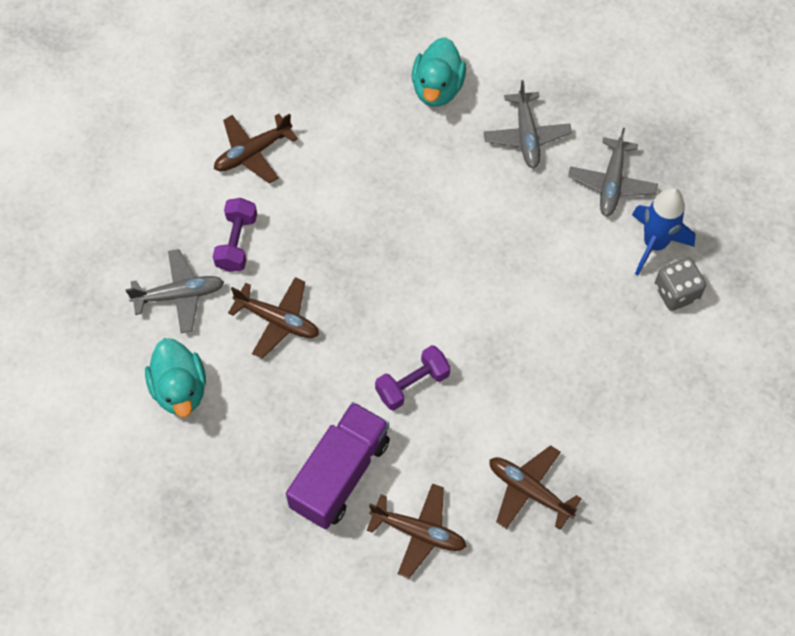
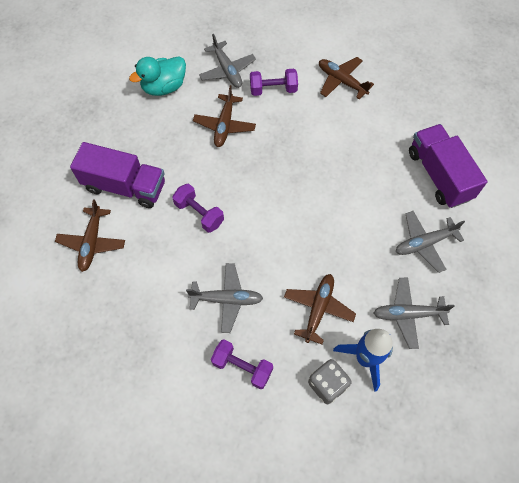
camera: 75 degrees right, 0 degrees up
(437, 88) = (439, 175): turquoise duck -> purple truck
(529, 490) = (135, 307): brown plane -> brown plane (318, 309)
(545, 377) = (227, 299): none -> grey plane
(636, 379) = (242, 367): none -> purple dumbbell

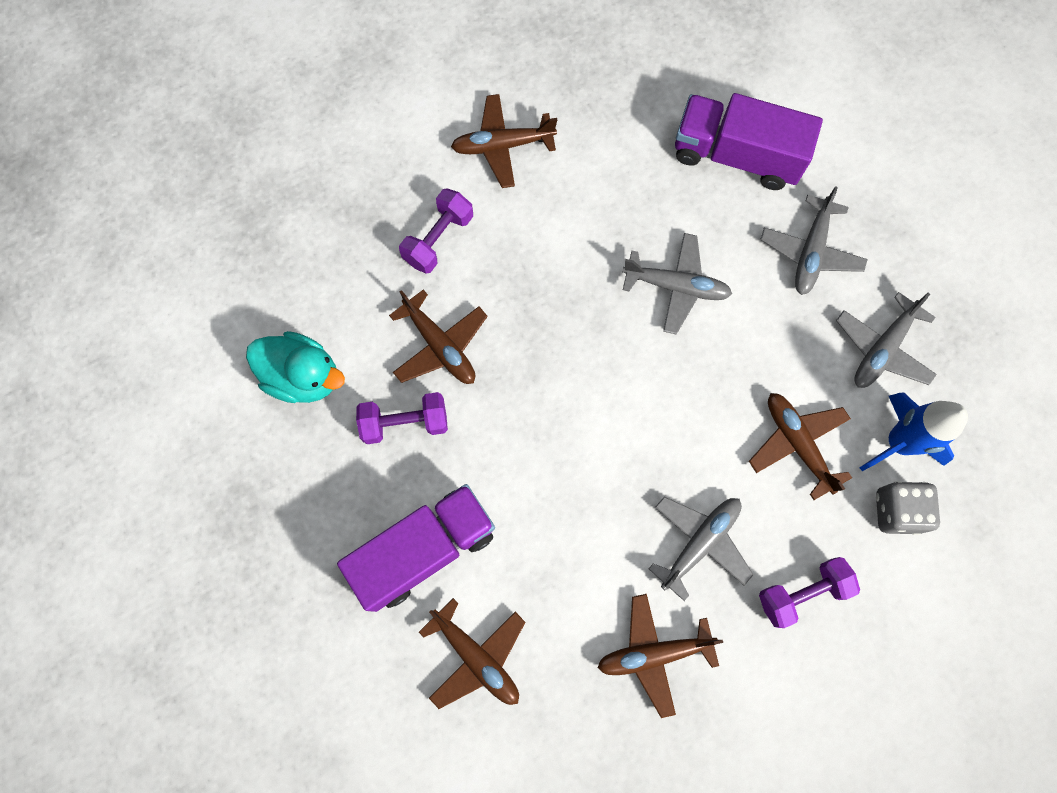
camera: 50 degrees left, 10 degrees up
(154, 318) = (654, 654): none -> brown plane
(164, 87) = (303, 376): turquoise duck -> turquoise duck turned 75 degrees counterclockwise
(199, 213) = (549, 483): purple dumbbell -> purple dumbbell (405, 423)
(227, 70) = (352, 271): grey plane -> grey plane (676, 286)

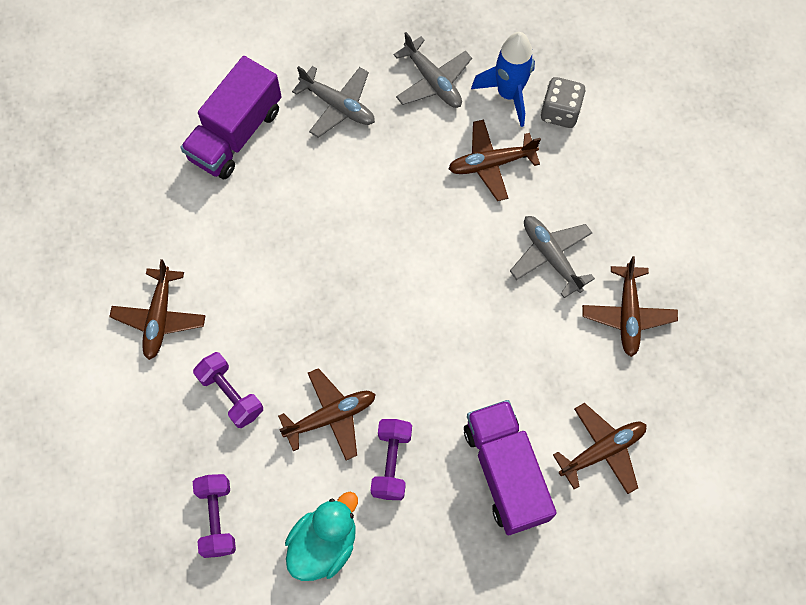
camera: 75 degrees left, 5 degrees down
(676, 286) = (336, 213): grey plane -> none
(802, 593) = (605, 195): purple dumbbell -> purple dumbbell (217, 518)

